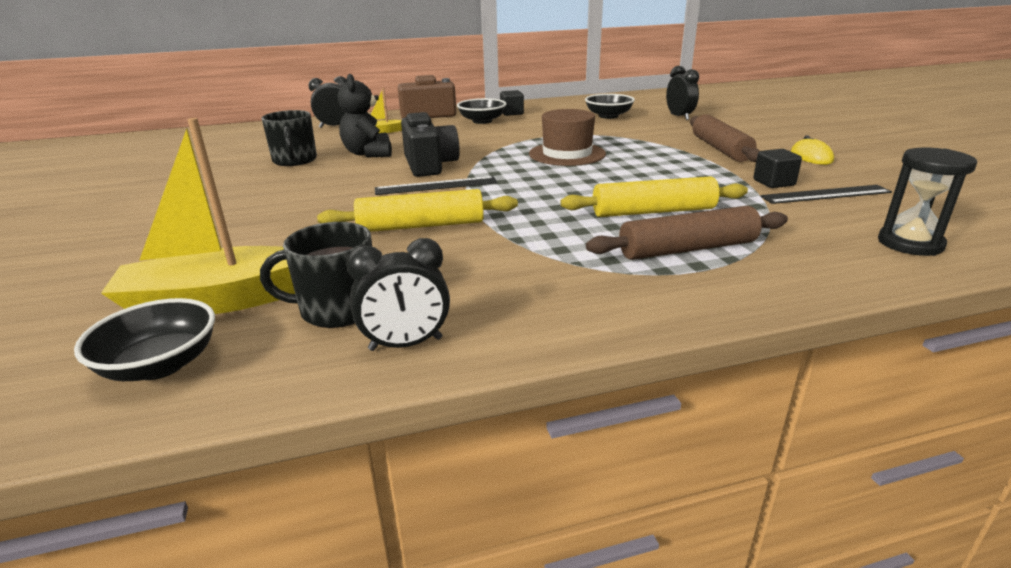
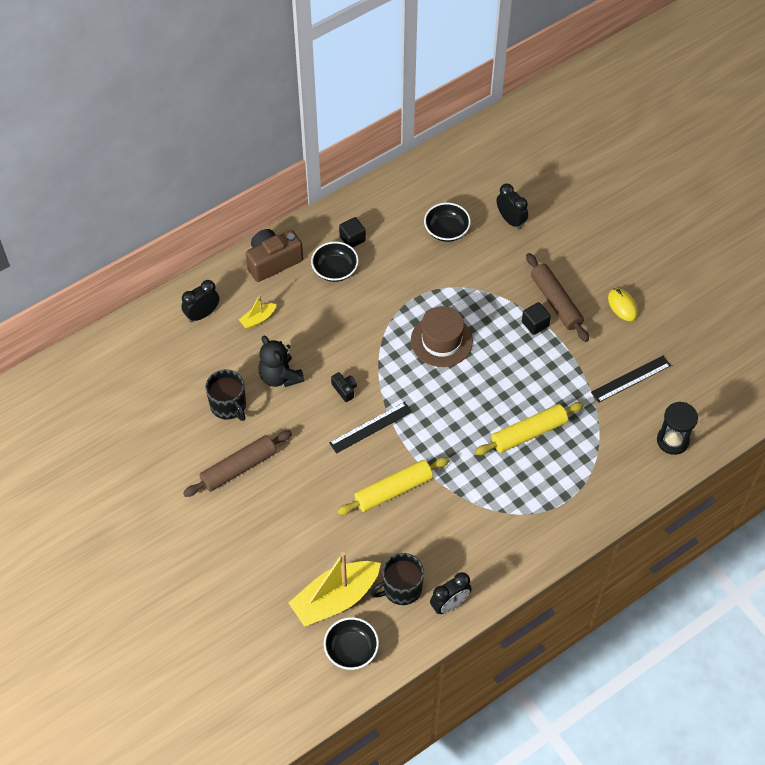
camera: 20 degrees left, 30 degrees up
(429, 165) = (344, 390): black camera -> black camera, size x0.47
(687, 249) = (557, 478): brown rolling pin -> brown rolling pin (239, 468)
(774, 183) = (598, 366): black cube -> black cube (535, 324)

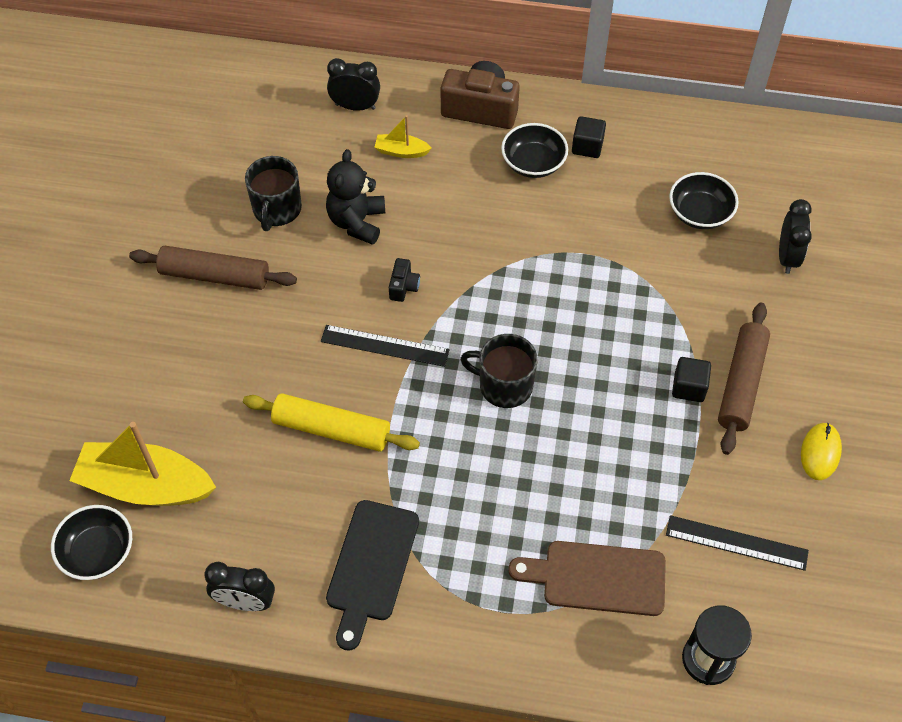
camera: 45 degrees right, 0 degrees up
(401, 588) = (219, 537): black mug -> black mug (504, 385)
(441, 341) = (562, 320): brown hat -> none
(487, 535) = (371, 566): none -> black cutting board
(528, 433) = (544, 498): yellow rolling pin -> none
(590, 448) = (597, 578): none -> brown cutting board

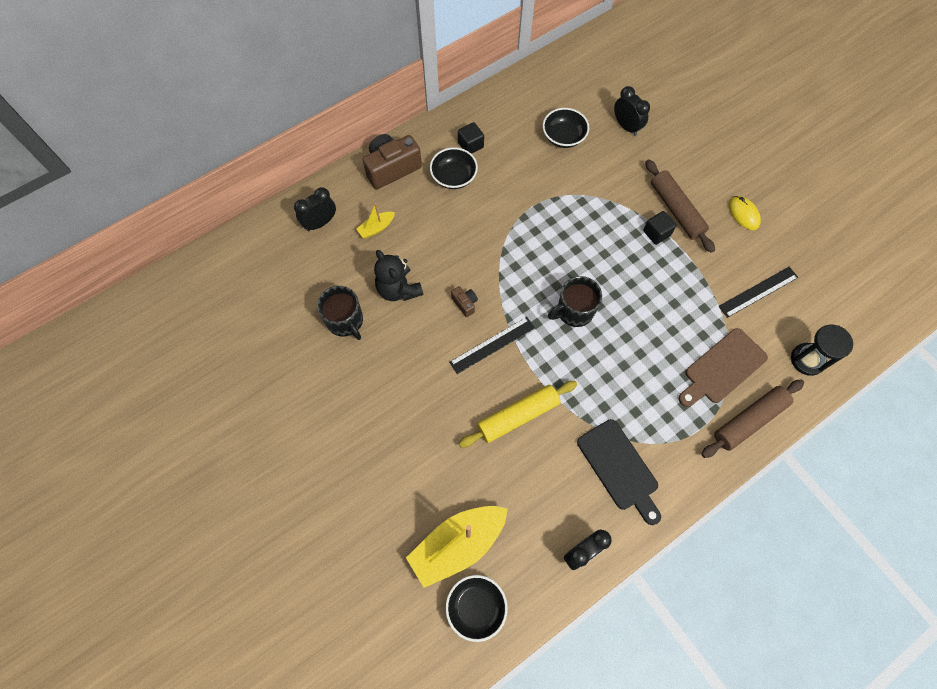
camera: 45 degrees left, 10 degrees up
(215, 275) = (355, 390): brown rolling pin -> brown rolling pin (749, 420)
(403, 286) = (465, 303): black camera -> brown camera

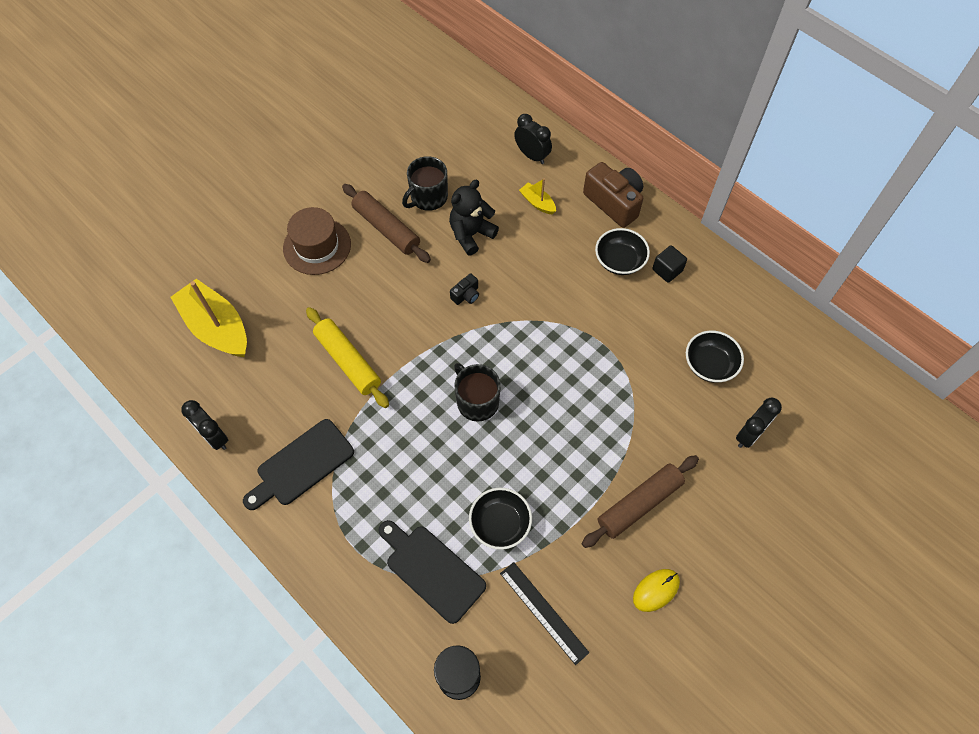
camera: 80 degrees right, 5 degrees down
(379, 434) = (317, 246): none -> brown hat
(465, 303) = (466, 295): brown camera -> black camera
(476, 607) = (160, 351): black bowl -> black bowl (500, 523)
(492, 345) = (423, 327): black ruler -> none
(656, 233) = (599, 482): black cube -> none
(722, 368) = (432, 570): brown cutting board -> black cutting board
(749, 420) = (370, 603): brown rolling pin -> brown rolling pin (386, 228)

